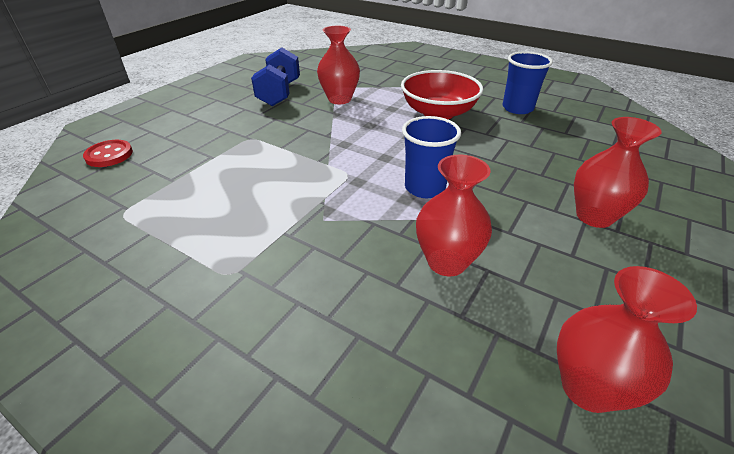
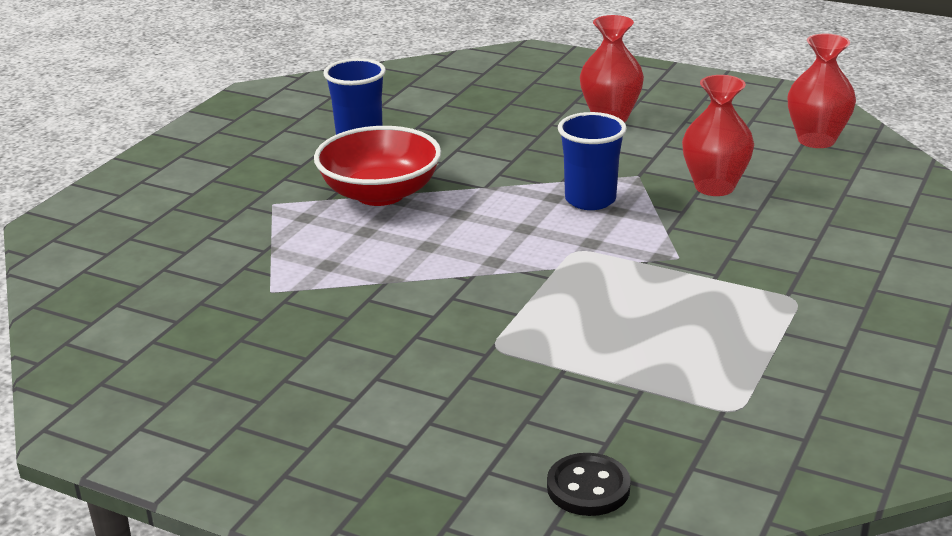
camera: 95 degrees left, 10 degrees down
(109, 155) = (588, 487): red button -> black button
(279, 93) = (301, 350): blue dumbbell -> none
(339, 99) = (329, 281): red vase -> none

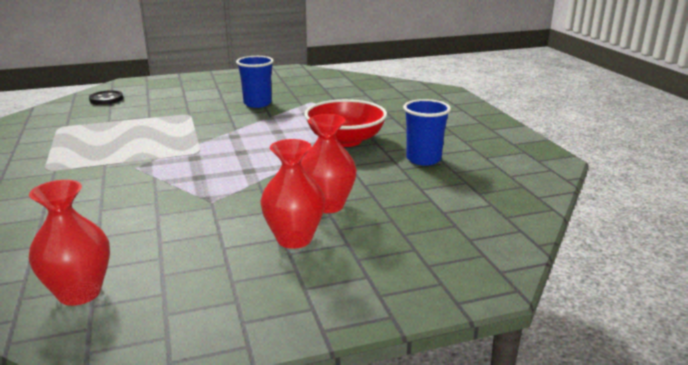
camera: 135 degrees right, 5 degrees down
(590, 200) = (224, 176): blue cup -> blue cup (257, 103)
(714, 187) = (146, 213): red vase -> red vase (328, 205)

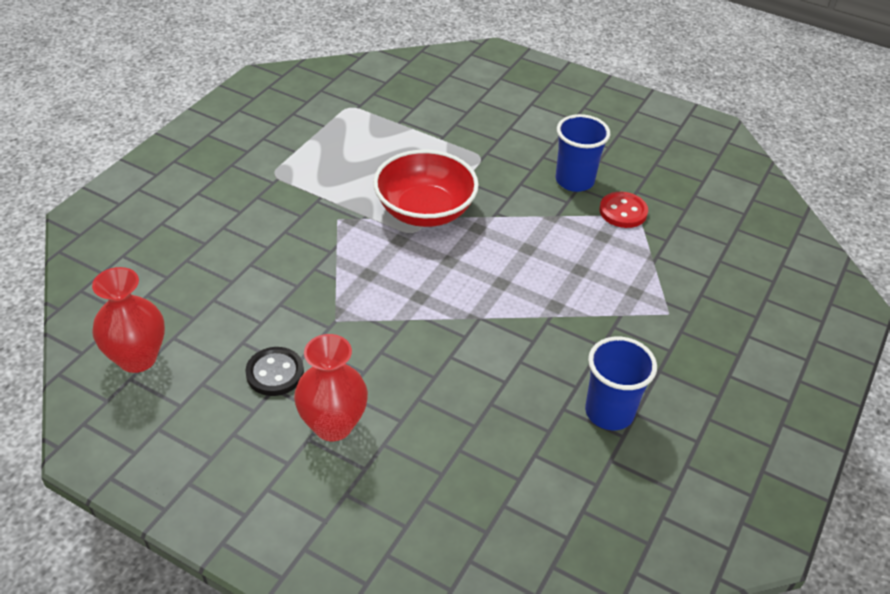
camera: 45 degrees right, 20 degrees up
(106, 99) = (440, 77): black button -> black button (275, 373)
(301, 103) = (623, 211): none -> red button
(328, 205) = (417, 405): red vase -> none
(345, 140) = (574, 316): red bowl -> red bowl (425, 211)

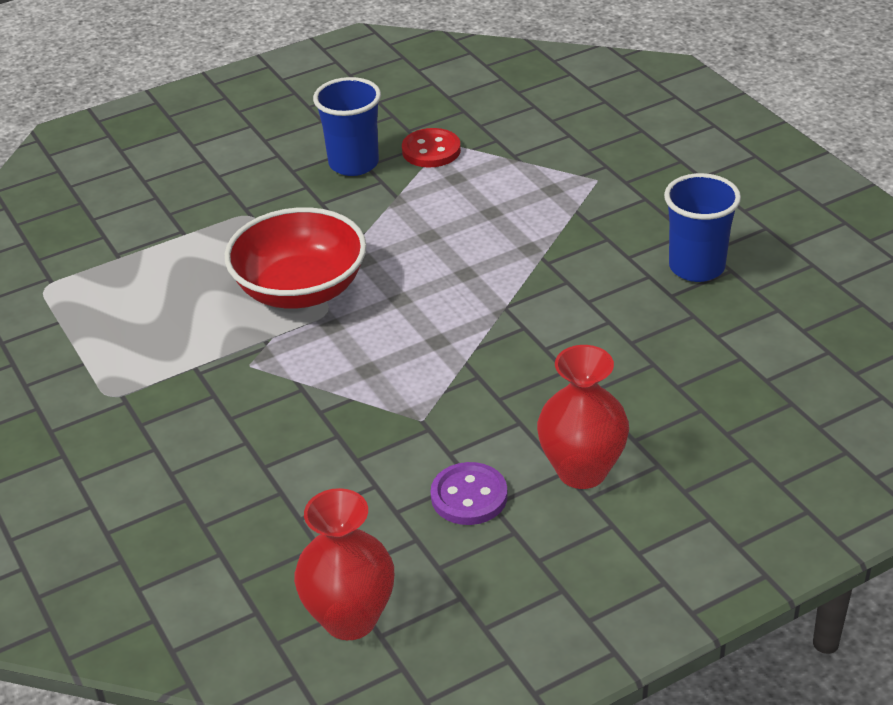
camera: 55 degrees left, 5 degrees down
(275, 373) = (469, 496): black button -> purple button

